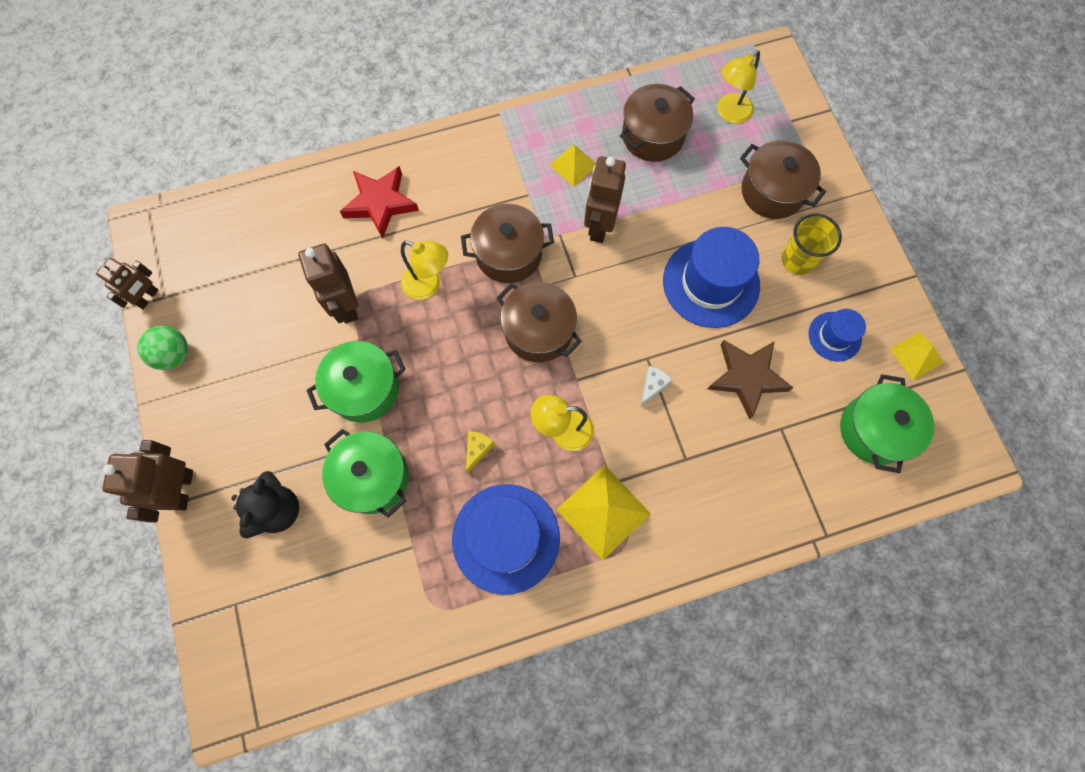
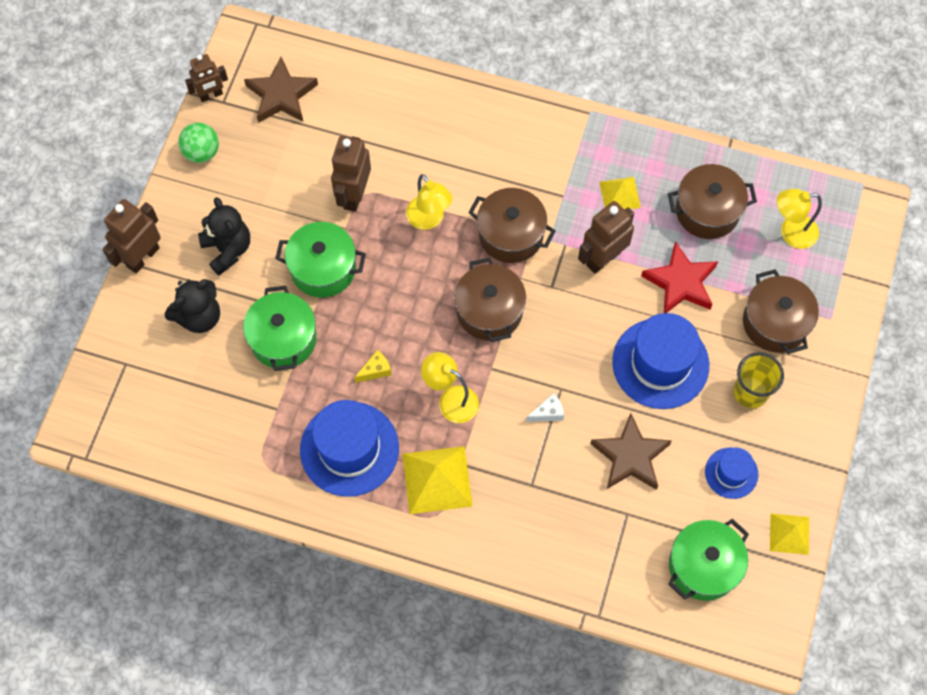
camera: 35 degrees right, 5 degrees down
(216, 258) = (281, 95): none -> brown star
(261, 429) = (228, 249): none -> black teddy bear
(380, 203) = (438, 129): red star -> red star (680, 282)

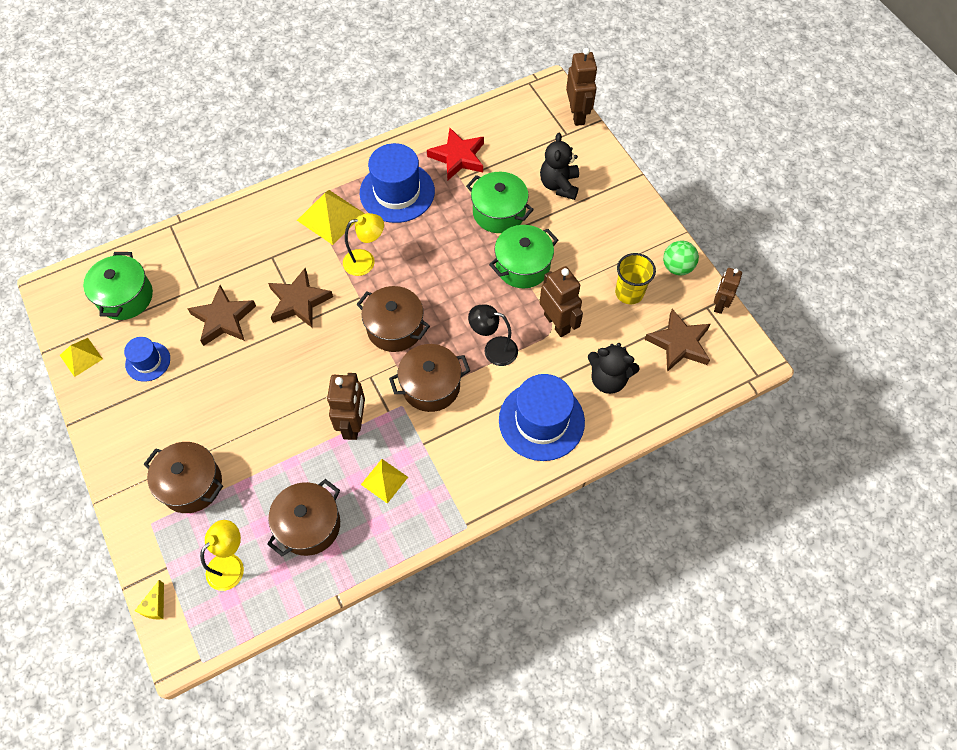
camera: 135 degrees right, 5 degrees down
(142, 257) = (629, 187): brown robot -> brown robot (577, 115)
(228, 249) = (589, 230): black teddy bear -> black teddy bear (608, 379)
(375, 370) = (427, 240): yellow cheese -> yellow cheese (155, 606)
(429, 220) = (493, 349): yellow lamp -> black lamp
(548, 413) = (299, 301): white cheese -> brown star
(660, 363) = (252, 389): blue hat -> blue hat (541, 421)
(680, 282) = (284, 454): red star -> red star (458, 157)
(750, 392) = (173, 422): yellow cup -> yellow cup (629, 293)

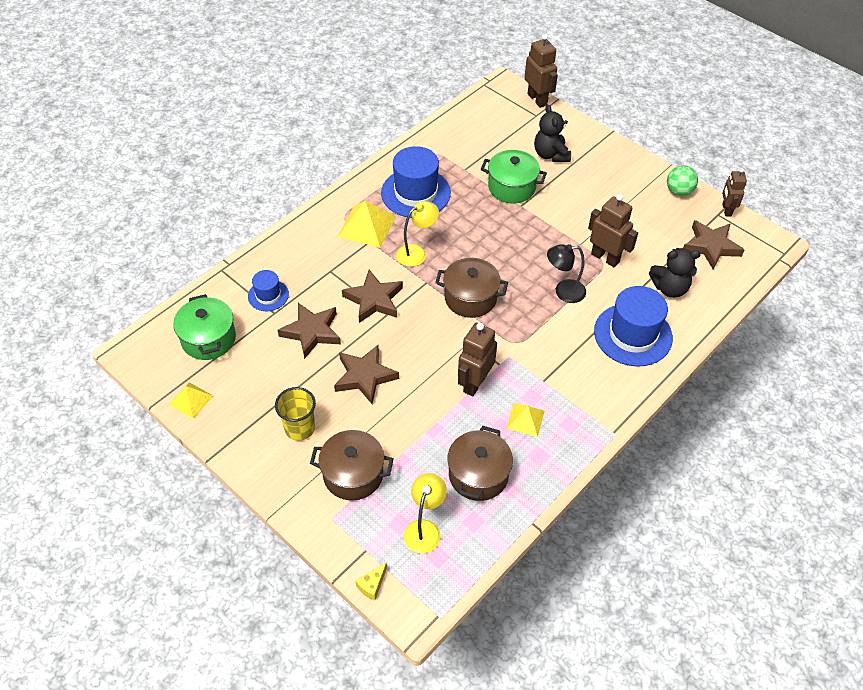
camera: 20 degrees left, 10 degrees down
(148, 361) = (258, 386): blue hat -> blue hat (268, 295)
(155, 606) = (372, 585): yellow cheese -> yellow cheese turned 45 degrees clockwise
(251, 383) = (364, 376): none -> brown star
(353, 424) = (474, 383): brown robot -> brown robot turned 135 degrees counterclockwise
(431, 386) = (526, 334): brown pot -> none
(458, 157) = (454, 154): red star -> none
(522, 266) = (553, 222): green pot -> none
(629, 293) = (651, 220): yellow cup -> yellow cup (300, 428)

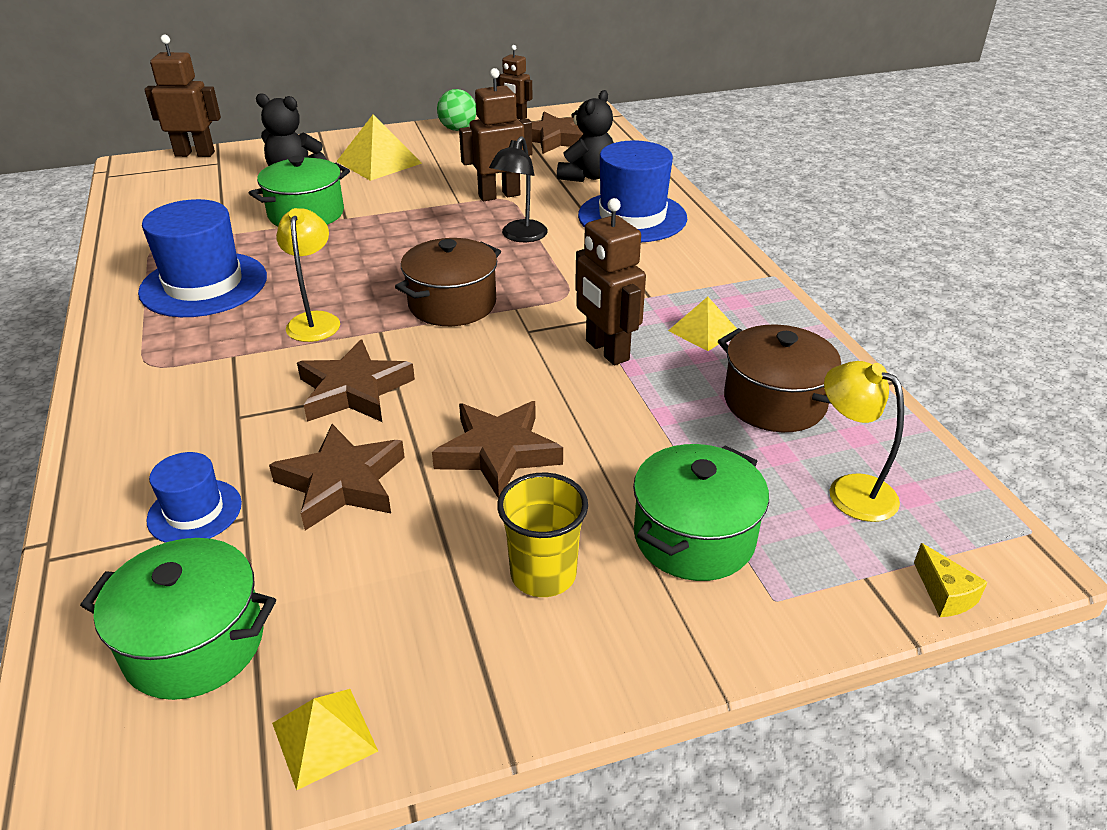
camera: 60 degrees left, 15 degrees down
(353, 474) = (694, 537): brown pot -> green pot
(367, 226) = (199, 348): yellow pyramid -> yellow pyramid (379, 162)

